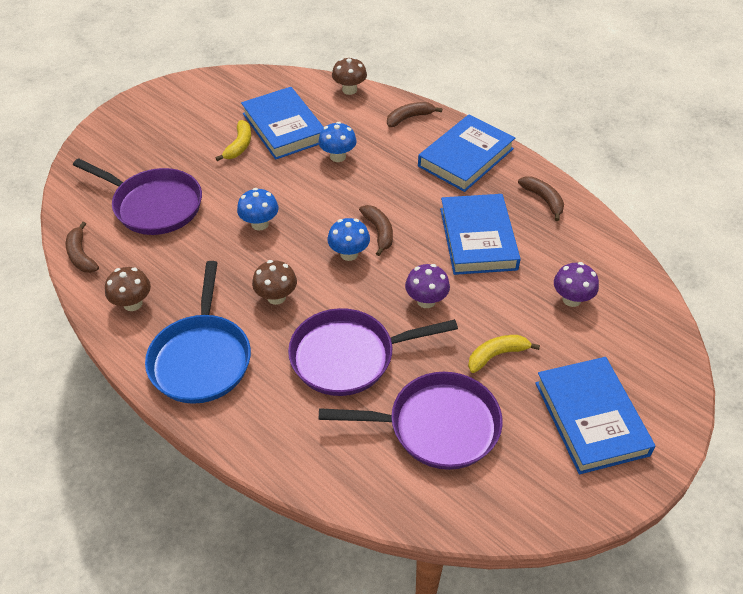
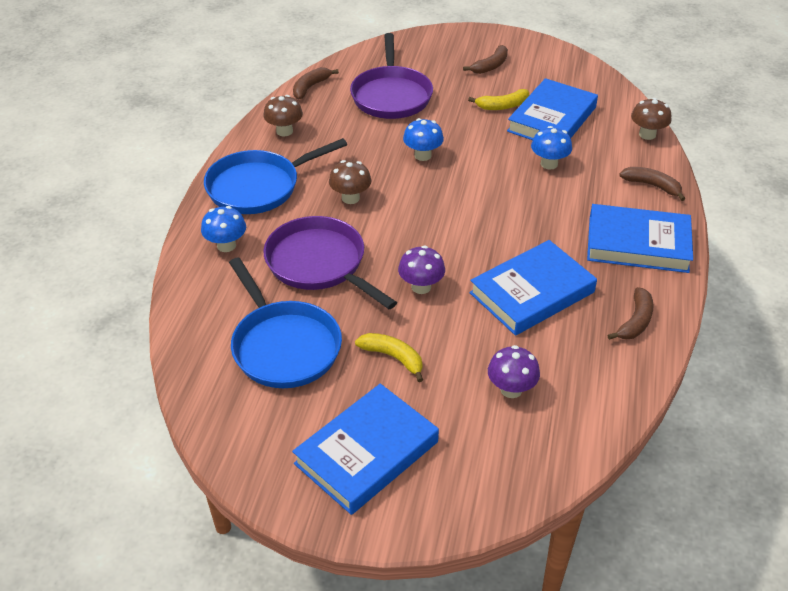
camera: 60 degrees right, 5 degrees down
(349, 254) = (435, 218): blue mushroom -> blue mushroom (226, 245)
(379, 232) = (478, 226): brown banana -> brown banana (490, 66)
(437, 426) = (283, 346): purple pan -> blue pan

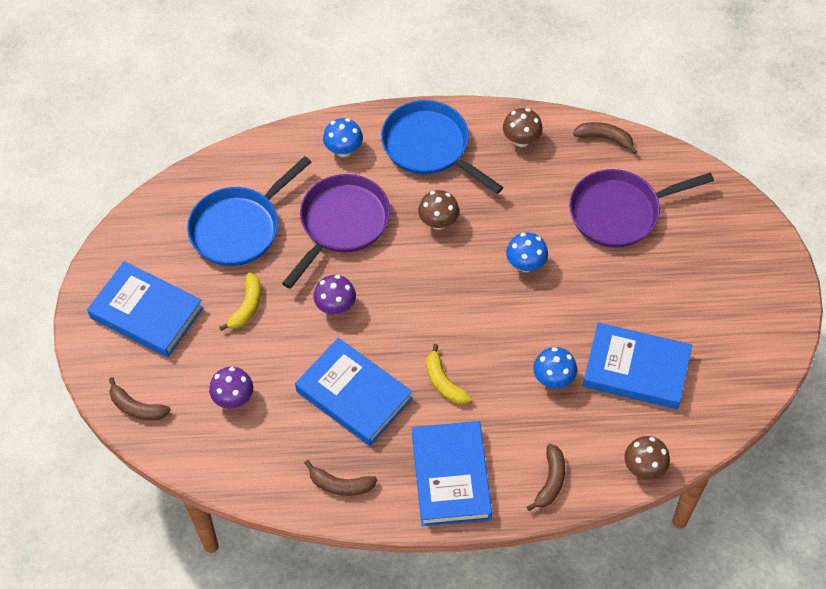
camera: 75 degrees right, 15 degrees up
(490, 66) = (718, 291): brown banana -> brown banana (136, 407)
(502, 106) = (642, 318): yellow banana -> yellow banana (444, 382)

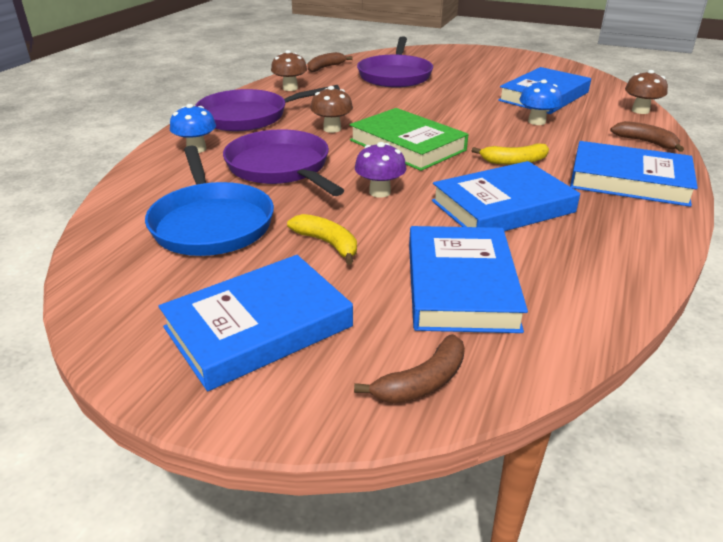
camera: 65 degrees left, 25 degrees down
(233, 398) = (460, 285): purple mushroom -> blue book
(340, 485) = (625, 240): brown banana -> none
(429, 147) = (248, 116): blue pan -> purple pan
(434, 292) = (407, 145): none -> green book
(525, 264) = (412, 109): blue mushroom -> none

